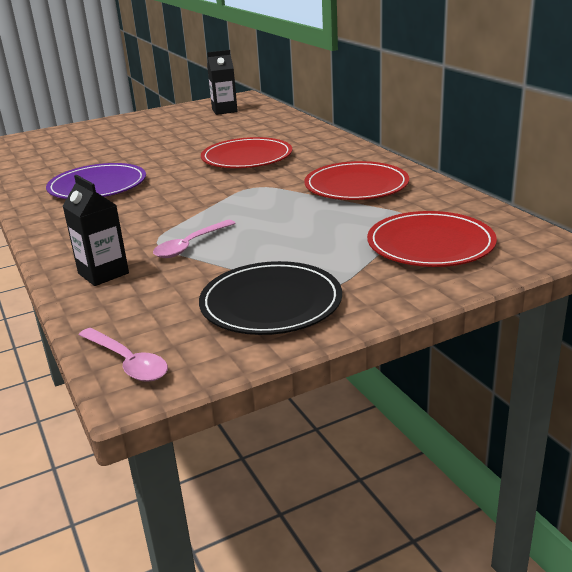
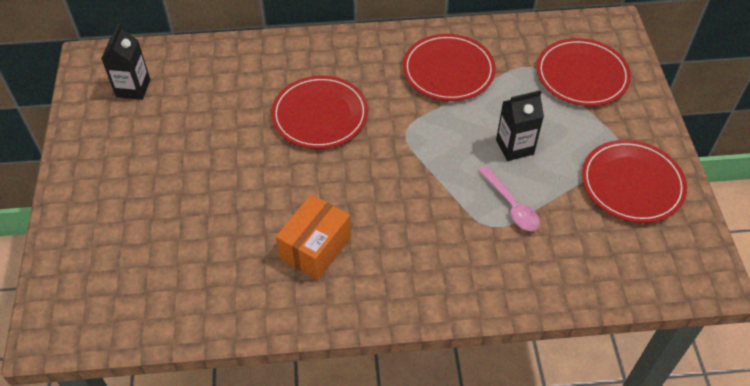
camera: 70 degrees left, 25 degrees up
(97, 186) = (315, 248): purple plate -> orange box
(103, 273) = (537, 273): black carton -> black carton (514, 147)
(128, 362) = (684, 278): pink spoon -> none
(271, 303) = (632, 184): black plate -> red plate

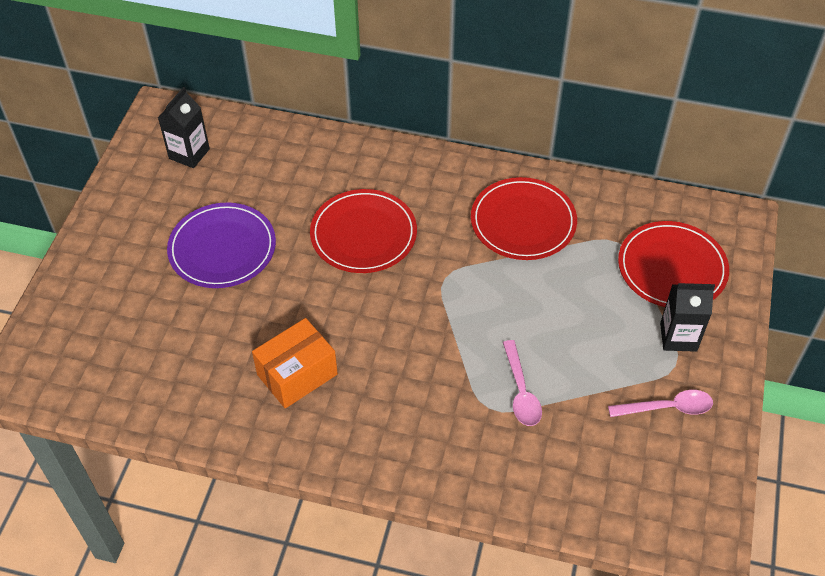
camera: 20 degrees right, 0 degrees up
(199, 160) = (222, 248): none -> purple plate
(514, 147) = (555, 328): black carton -> black carton (678, 337)
(632, 184) = (668, 408): red plate -> pink spoon

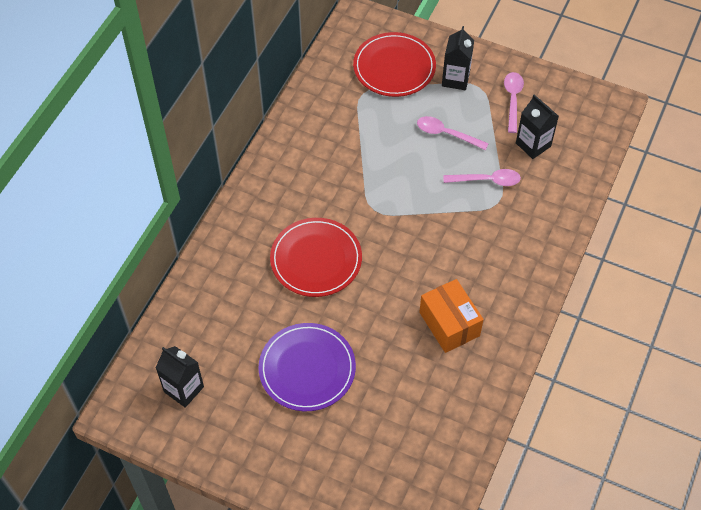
camera: 80 degrees left, 5 degrees up
(523, 222) = (329, 148): red plate -> none
(583, 337) = (446, 134): none -> pink spoon
(597, 440) = (533, 145): none -> black carton

